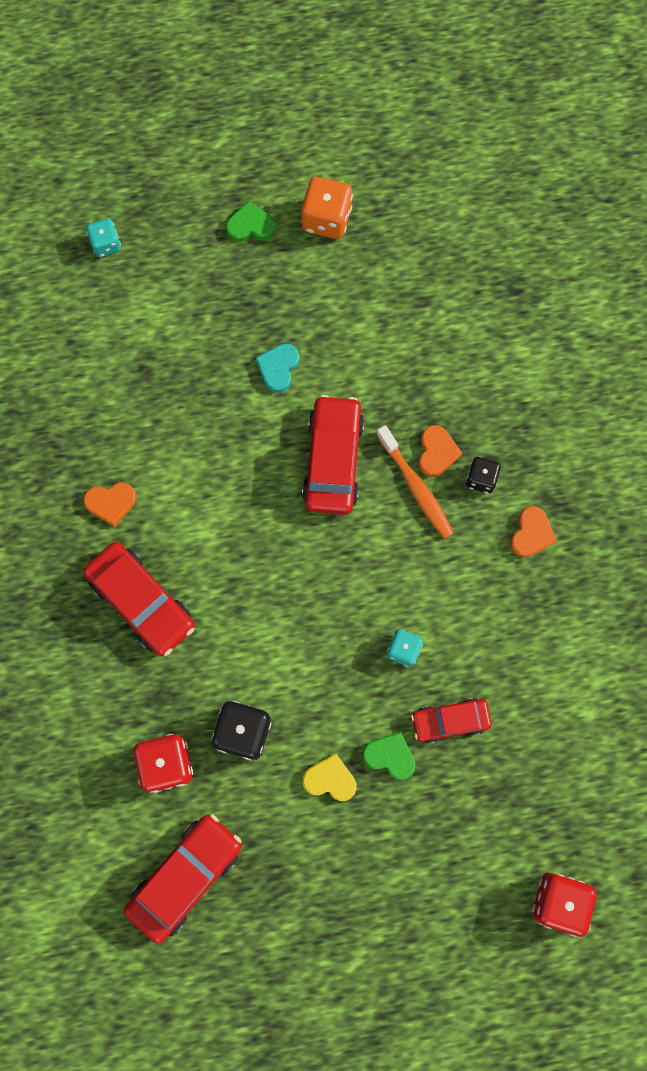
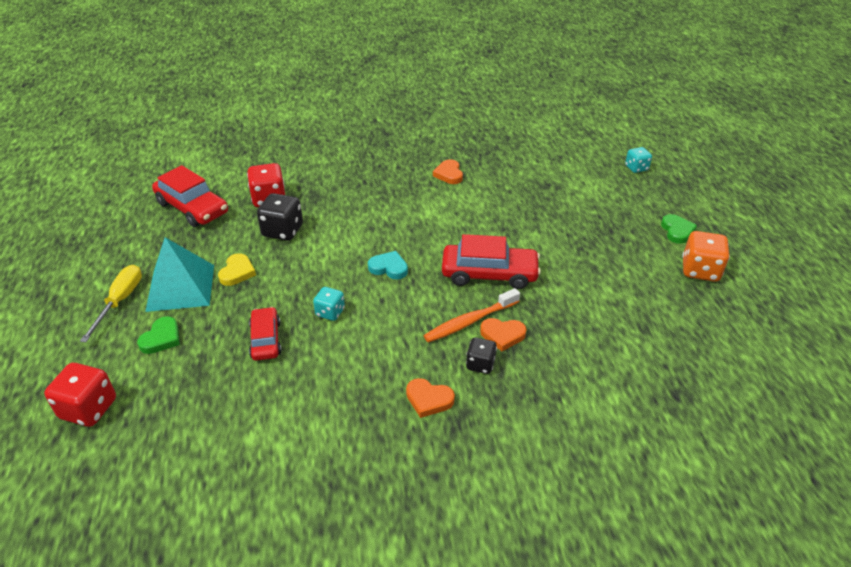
camera: 90 degrees right, 35 degrees down
(141, 601) = (380, 187): red car -> none
(278, 368) = (561, 245): turquoise heart -> turquoise heart (389, 268)
(360, 849) = (180, 287): none -> turquoise pyramid
(387, 922) = (120, 301): none -> yellow screwdriver
(390, 756) = (246, 304): green heart -> green heart (161, 338)

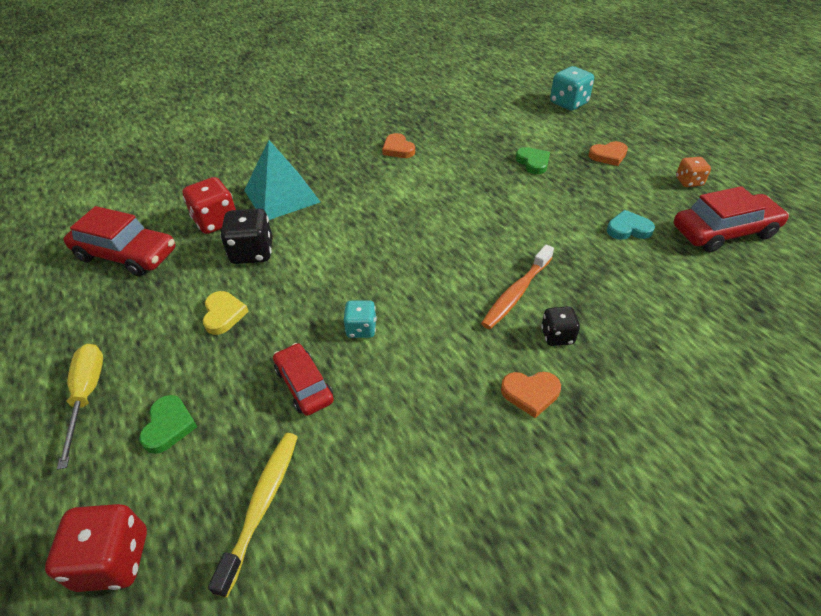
camera: 20 degrees left, 5 degrees up
(180, 287) = (161, 353): turquoise pyramid -> turquoise pyramid (281, 196)
(194, 409) = (262, 505): none -> yellow toothbrush
(389, 268) = (396, 260): turquoise heart -> turquoise heart (628, 229)
(489, 274) = (503, 238): red car -> red car (724, 232)
(502, 335) = (558, 297): orange heart -> orange heart (608, 156)
(636, 168) = (568, 103): turquoise dice -> turquoise dice, size x1.62
(677, 231) = (643, 151): green heart -> green heart (533, 162)
(700, 270) = (688, 182): orange dice -> orange dice, size x0.62

